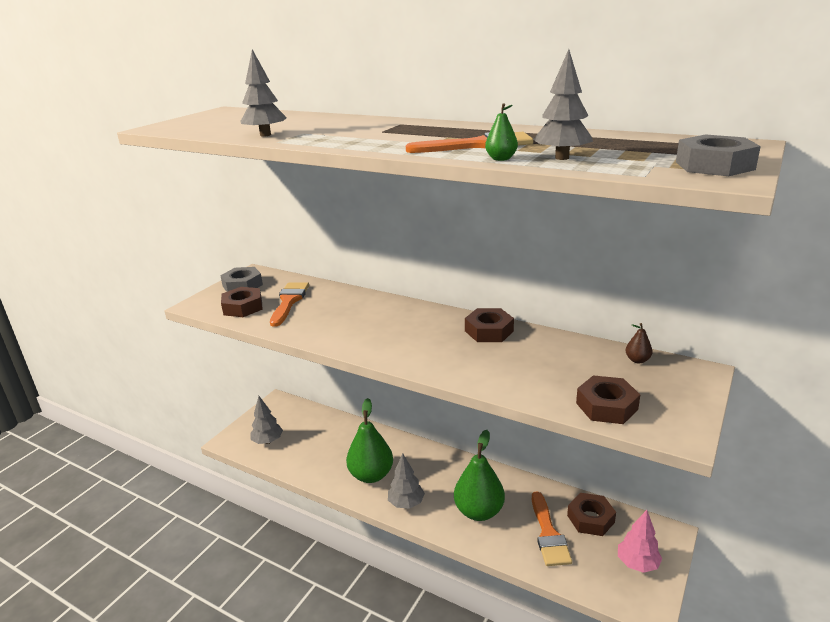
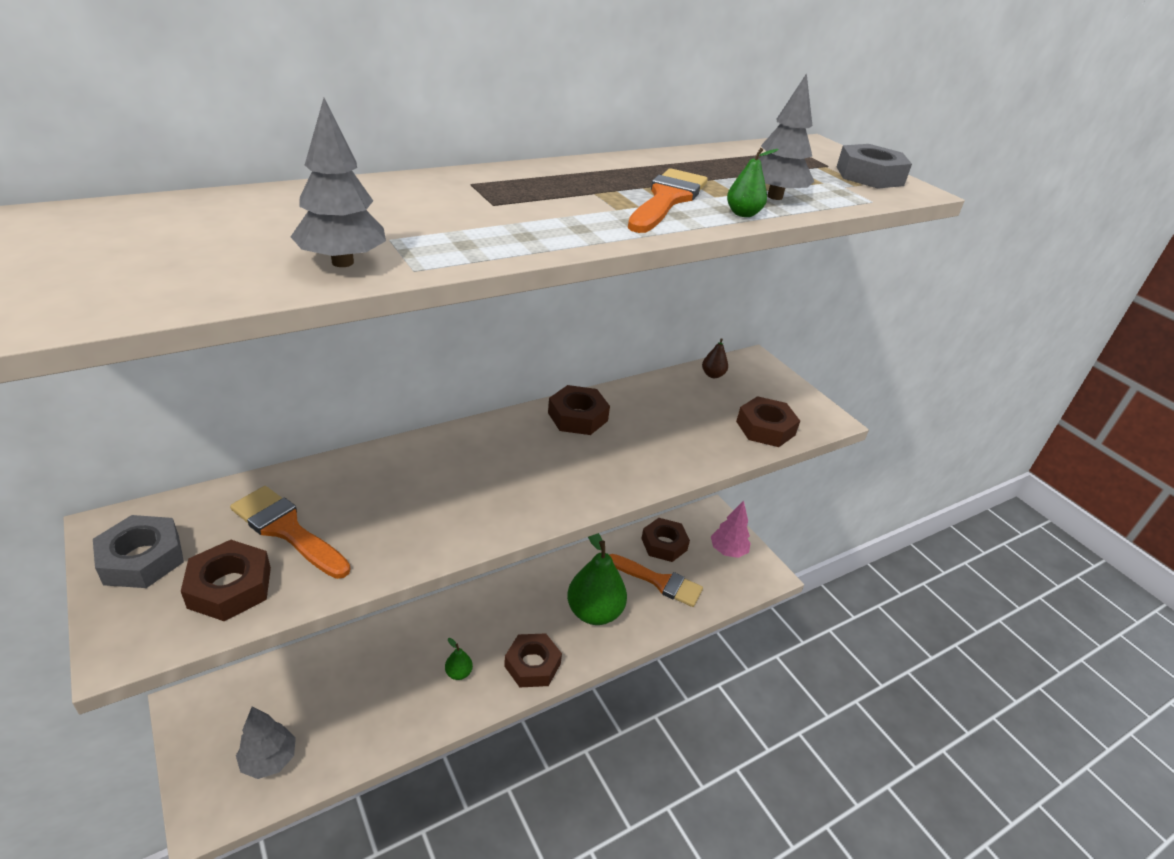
camera: 65 degrees left, 10 degrees up
(371, 475) = (458, 673): green pear -> green pear, size x0.42
(406, 503) = (532, 665): grey tree -> brown nut

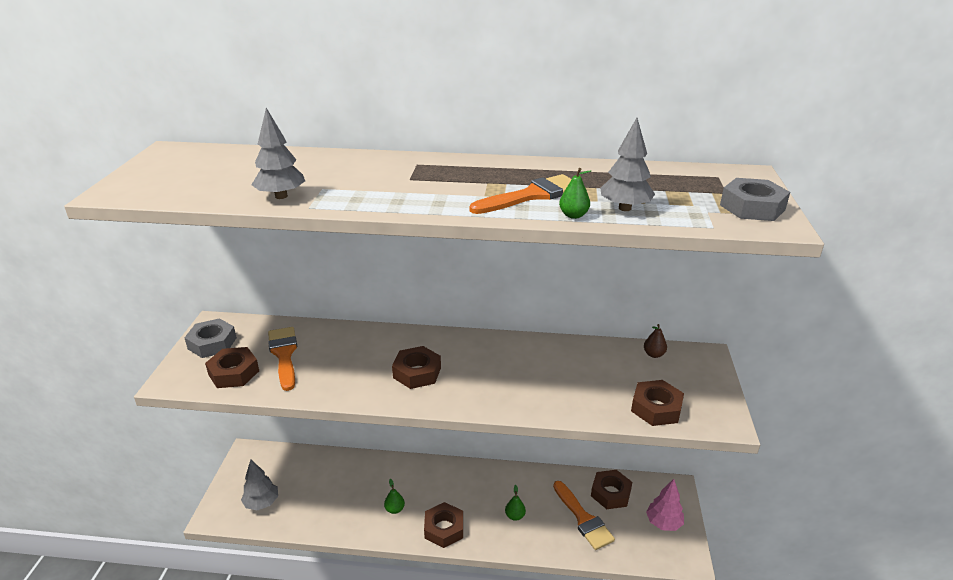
camera: 40 degrees right, 5 degrees down
(577, 417) = (513, 350): brown nut -> brown nut (417, 372)
(594, 612) = (515, 516): green pear -> green pear, size x0.42

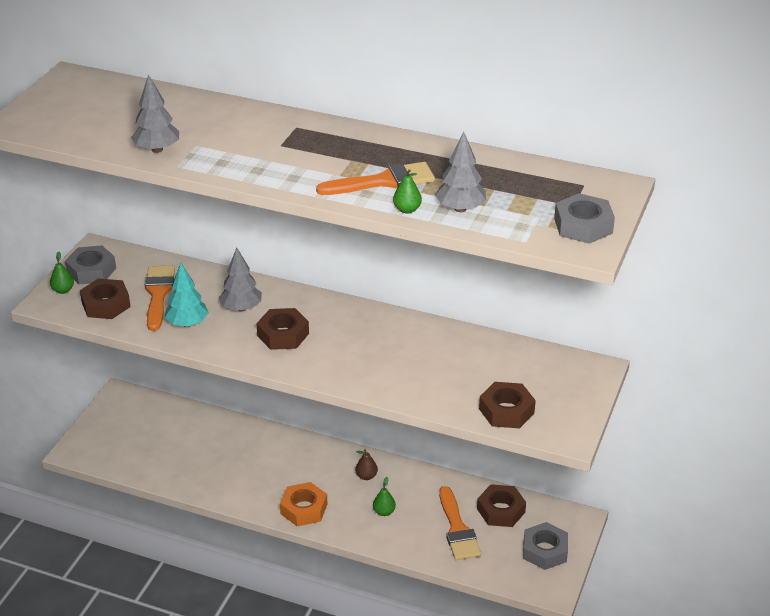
camera: 15 degrees right, 5 degrees up
(262, 503) = (124, 448): grey tree -> grey tree (241, 308)
(321, 377) = (187, 323): none -> turquoise tree
(395, 509) = (259, 480): green pear -> green pear (63, 290)
(444, 528) = (304, 509): brown nut -> orange nut
(653, 354) = (539, 358): brown pear -> brown pear (366, 476)
(663, 523) = (544, 551): pink tree -> grey nut

